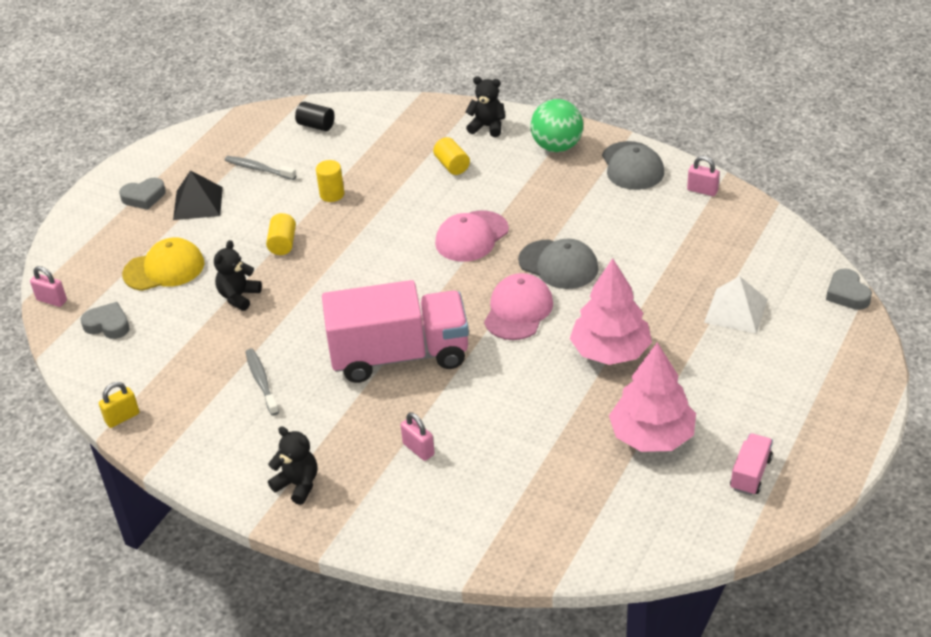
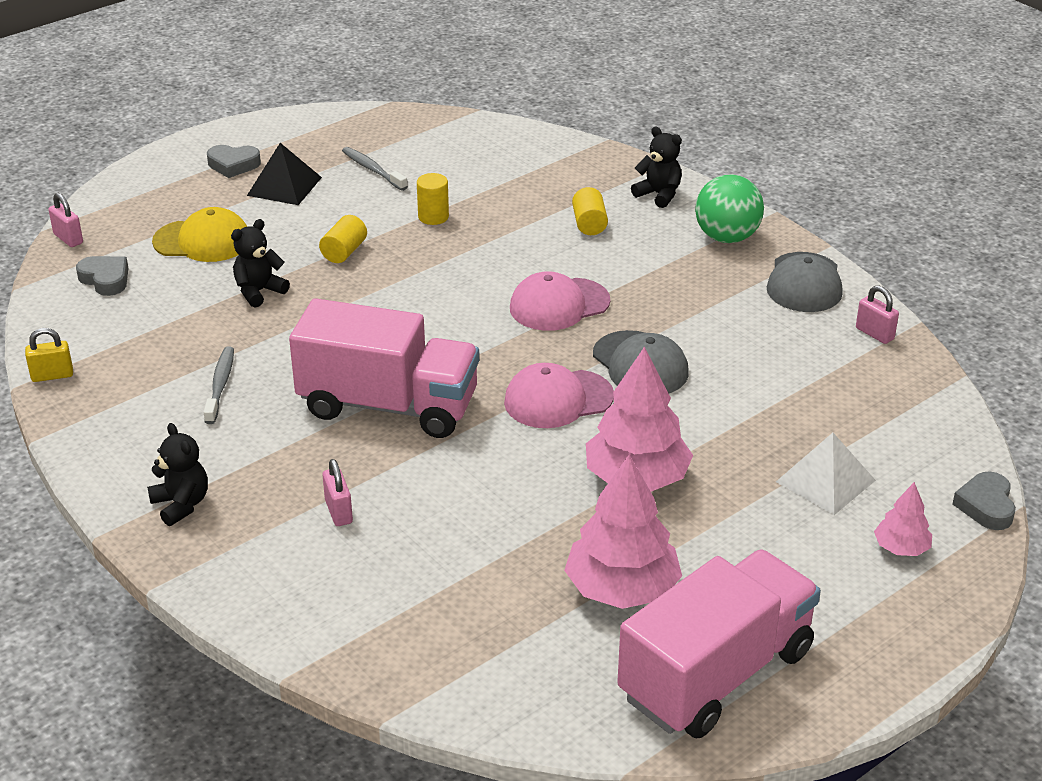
camera: 20 degrees right, 5 degrees down
(316, 126) = (466, 143): black cylinder -> none
(518, 310) = (558, 399): pink cap -> pink cap turned 150 degrees counterclockwise
(750, 474) = (716, 674): pink truck -> pink truck, size x2.39
(812, 342) = (901, 548): none -> pink tree

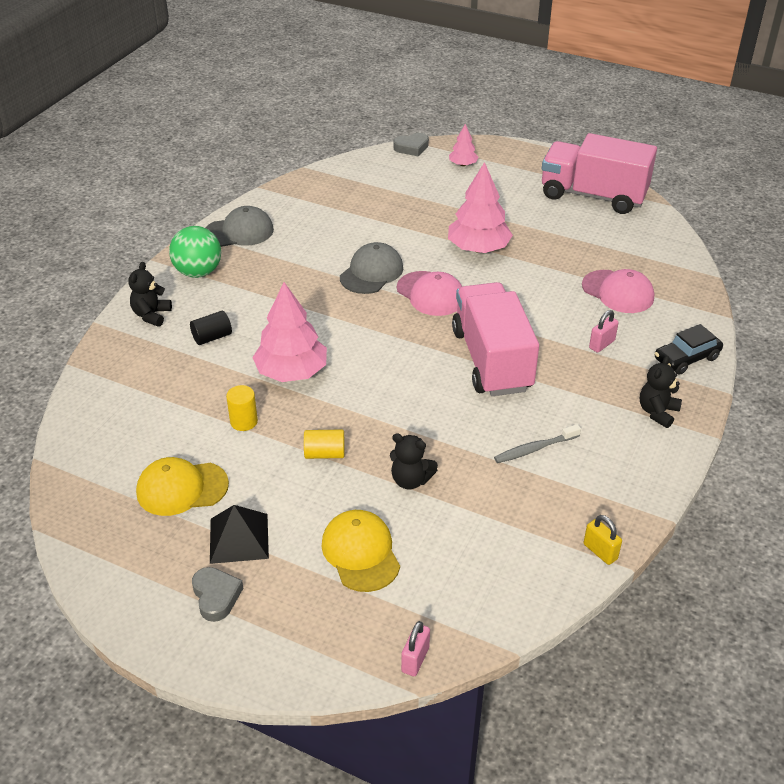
camera: 115 degrees left, 5 degrees up
(105, 279) = (458, 591): grey heart -> none
(244, 580) = (686, 358): none -> black car
(373, 170) = (182, 488): grey toothbrush -> yellow cap
(559, 305) = (328, 322): pink cap -> pink cap (618, 292)
(589, 224) = (212, 337): yellow cylinder -> black cylinder
(622, 589) = (565, 233): pink tree -> pink tree (291, 372)
(825, 481) = (430, 192): white pyramid -> none
(874, 334) = (281, 199): pink padlock -> none

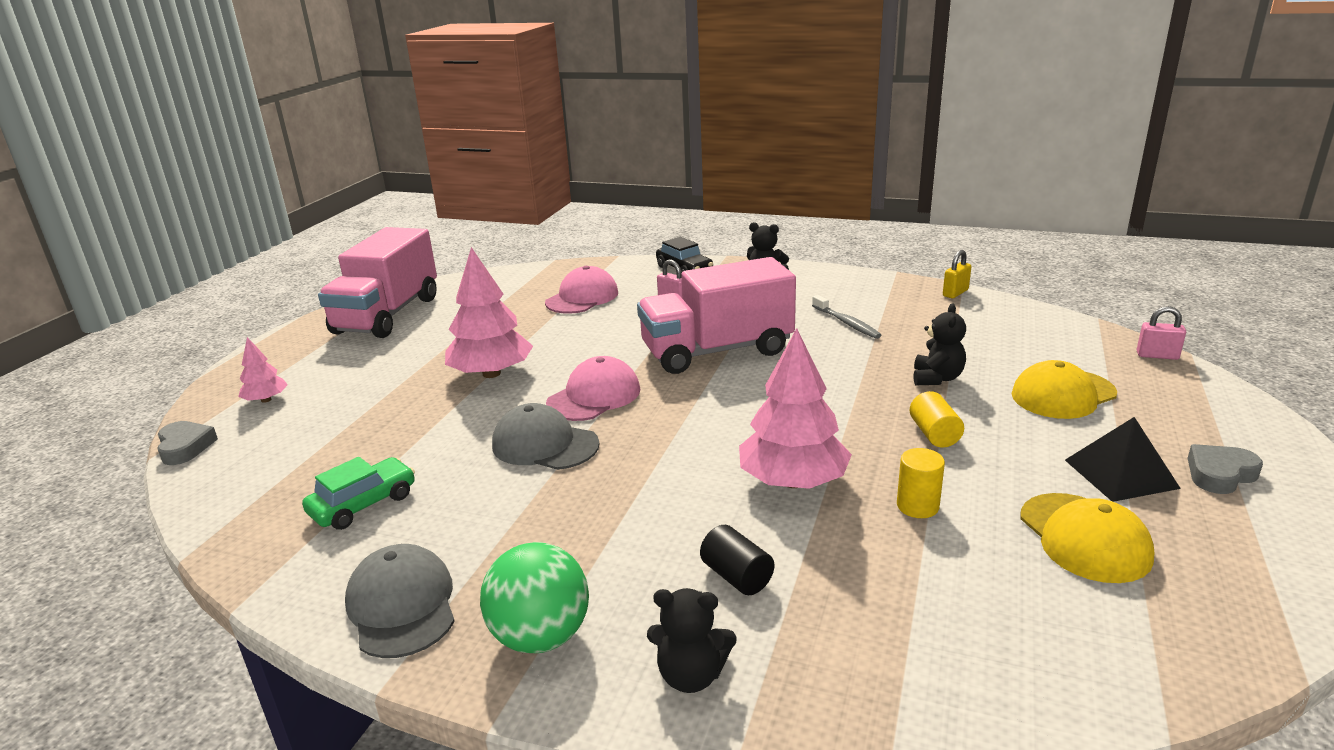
camera: 95 degrees left, 15 degrees down
(330, 212) = (363, 504): none -> green car

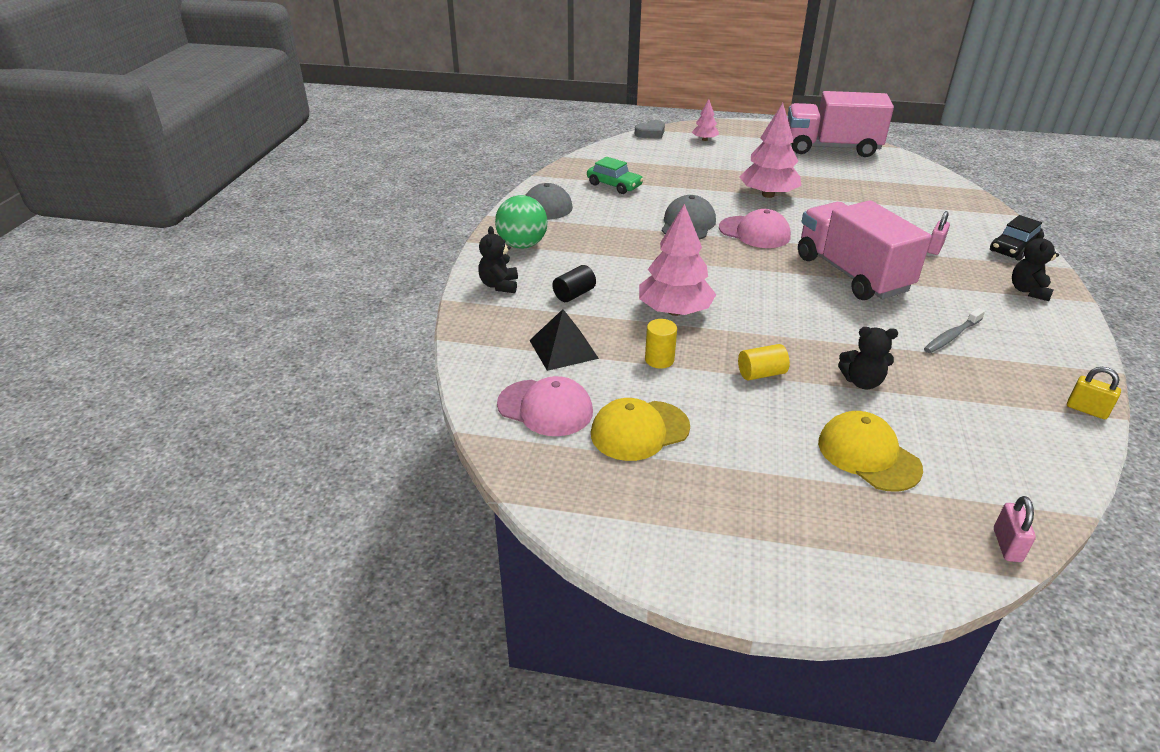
camera: 80 degrees right, 10 degrees up
(582, 297) = (913, 210): pink cap -> pink cap (545, 408)
(1120, 473) = (734, 466): black pyramid -> black pyramid (563, 349)
(1220, 474) = (753, 528): grey heart -> none

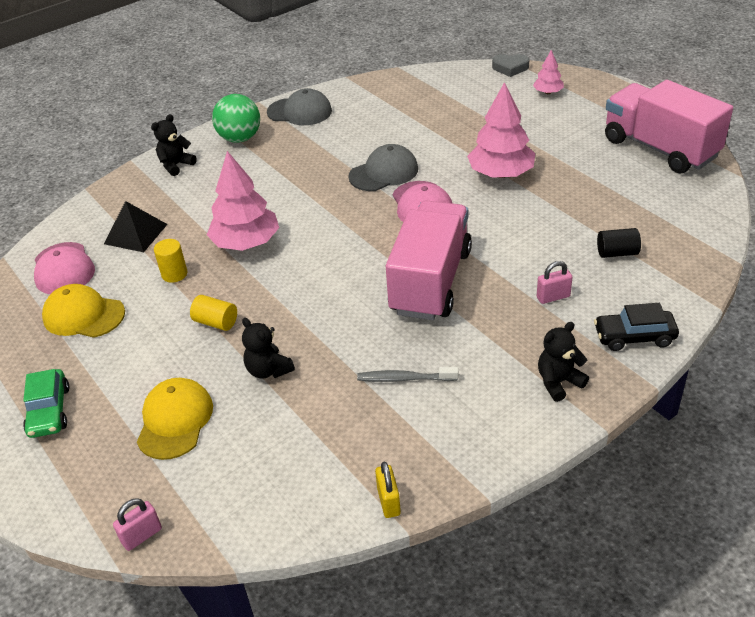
camera: 45 degrees right, 5 degrees up
(574, 294) = (207, 195): black cylinder -> black cylinder (617, 253)
(614, 185) = (390, 111): green car -> green car (49, 411)

